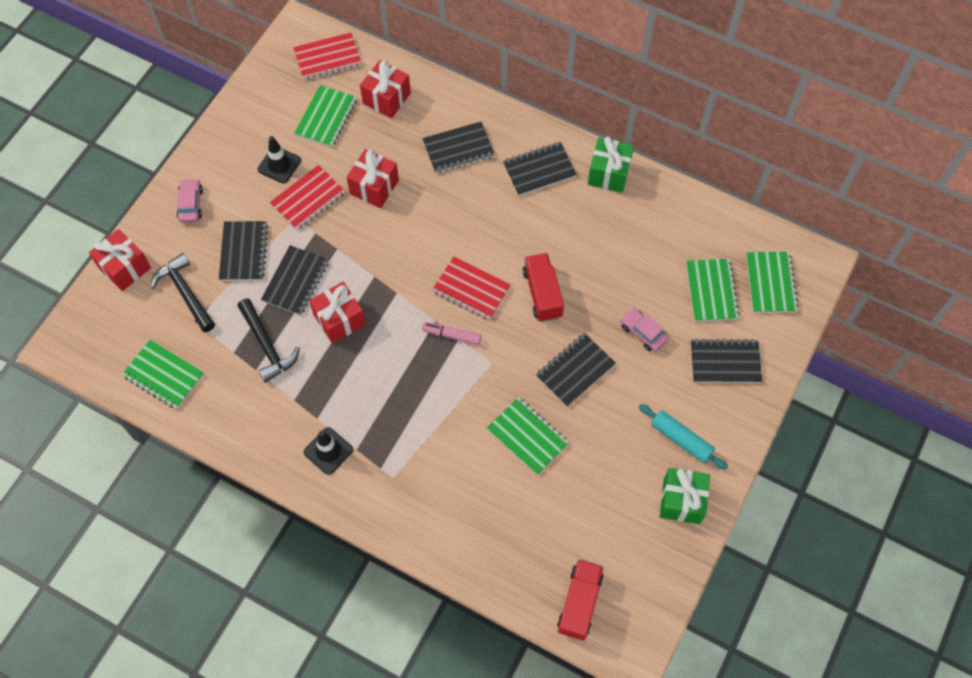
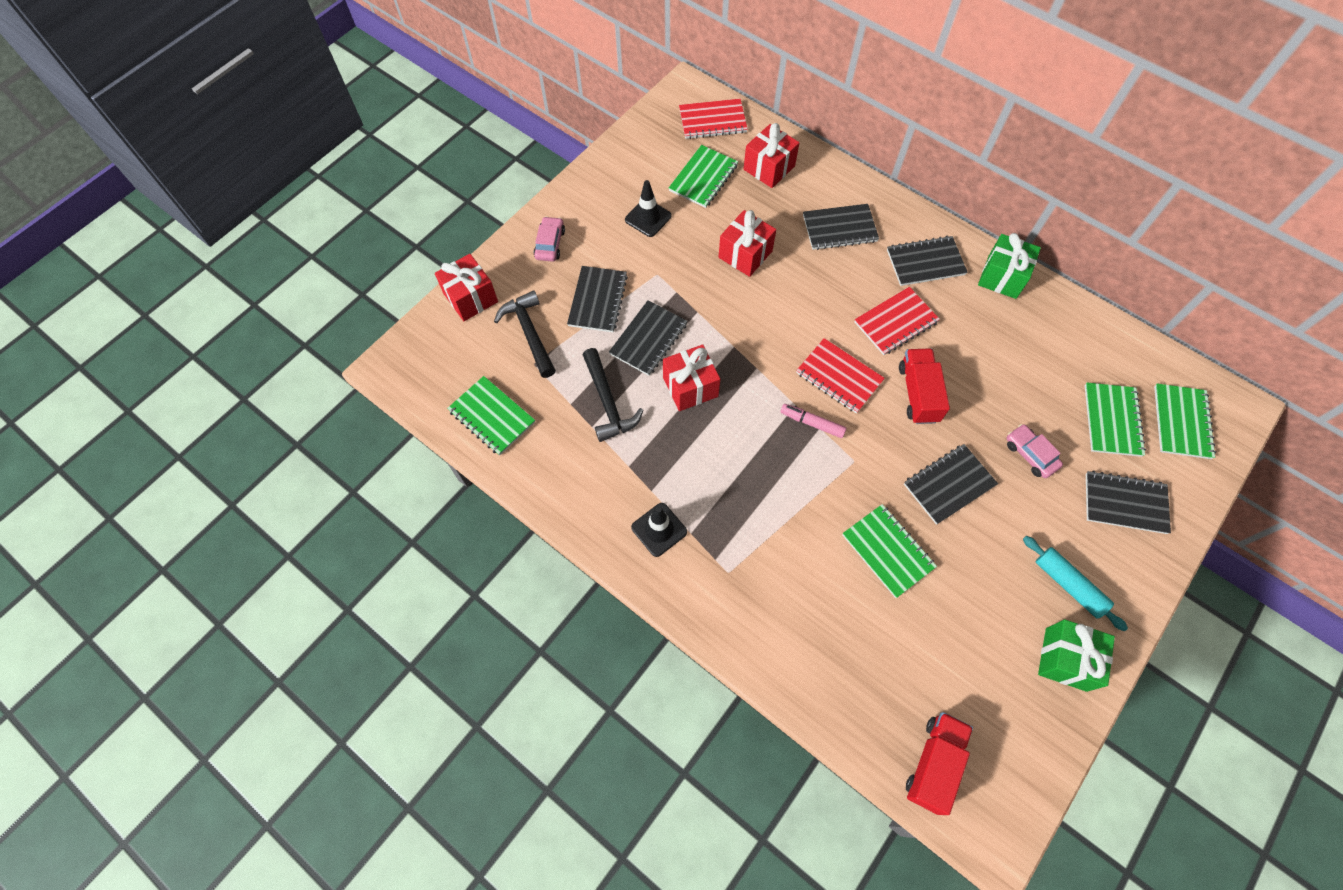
camera: 10 degrees right, 0 degrees up
(308, 199) = (673, 256): red notebook -> red notebook (895, 322)

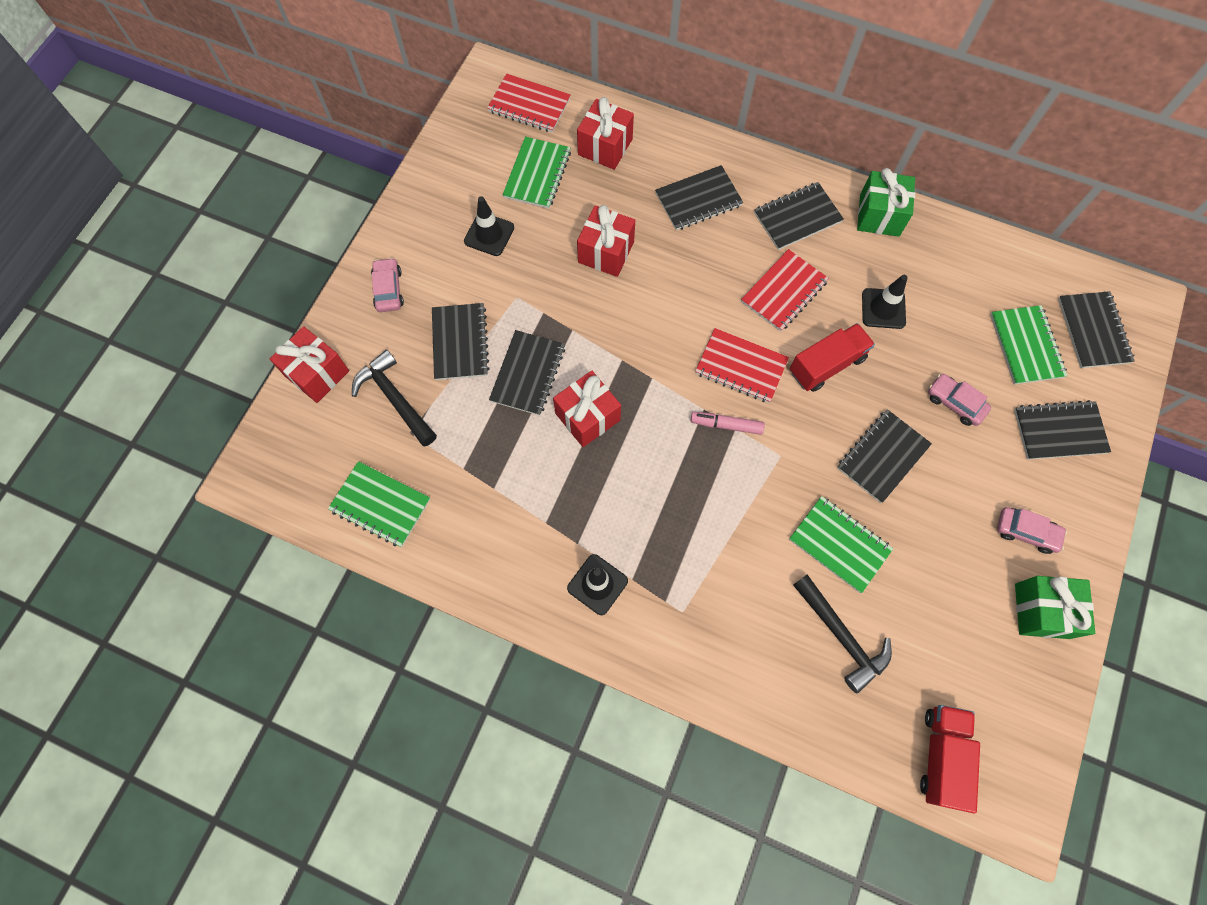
camera: 15 degrees left, 5 degrees up
(608, 402) = (504, 457): black hammer -> black hammer (842, 636)
(712, 121) = (529, 105): red notebook -> red notebook turned 45 degrees clockwise
(918, 393) = (826, 365): red truck -> red truck turned 75 degrees clockwise
(984, 357) = (883, 308): none -> black traffic cone
(1069, 585) = (1026, 532): turquoise rolling pin -> pink car
(1181, 422) = (1093, 331): green notebook -> black notebook

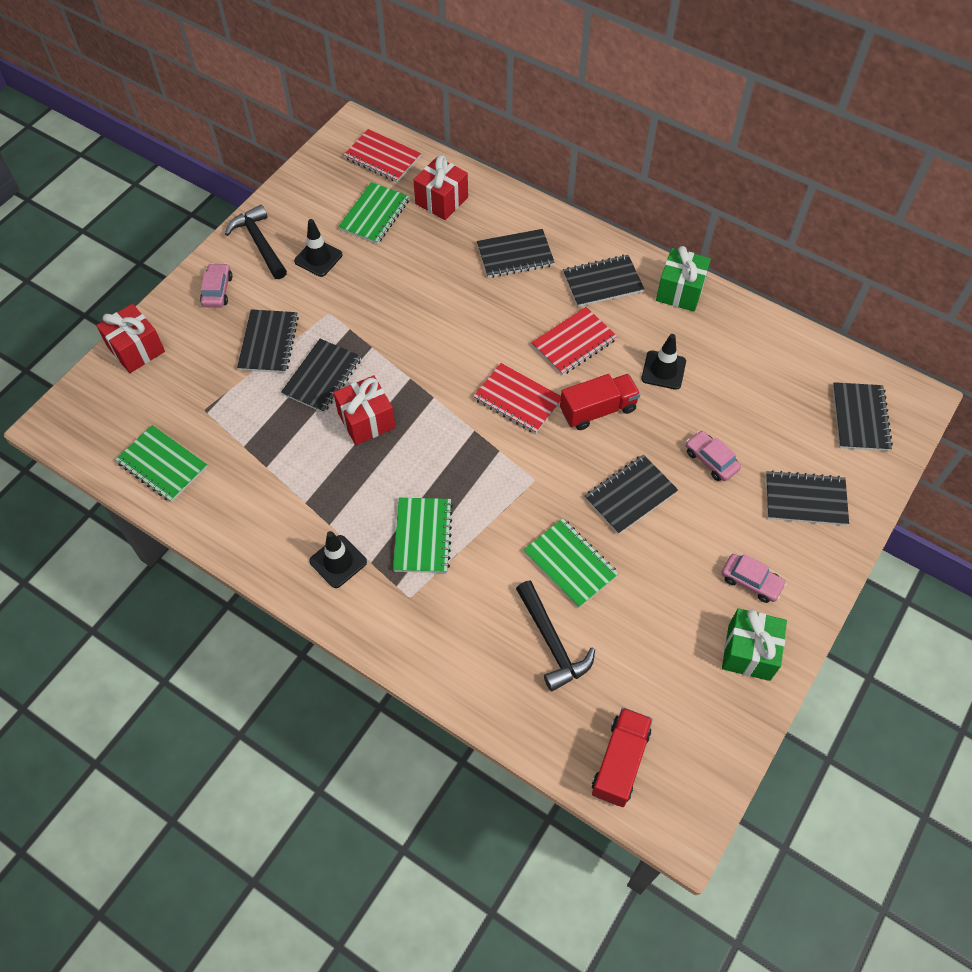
camera: 10 degrees right, 10 degrees down
(394, 398) = (198, 380): black hammer -> black hammer (259, 243)
(606, 252) = (419, 287): red gift -> none
(726, 425) = (491, 446): pink marker -> none
(1025, 346) = (791, 421): green notebook -> green notebook (422, 536)

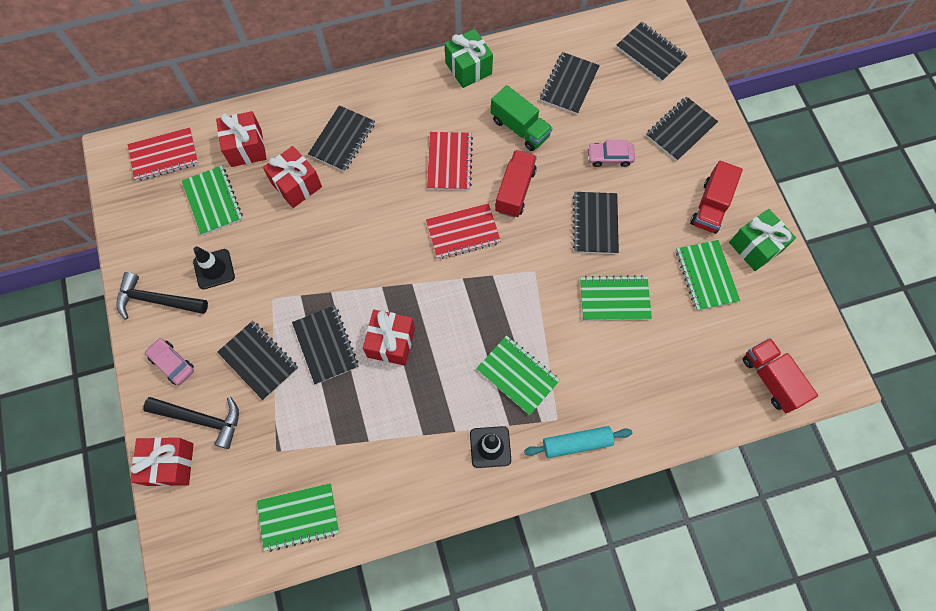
camera: 50 degrees left, 10 degrees up
(401, 629) = (576, 443): none -> turquoise rolling pin
(443, 255) = (296, 185): none -> red gift
(552, 643) = (661, 355): black hammer -> black hammer (201, 419)
(602, 283) = (418, 106): black notebook -> black notebook (569, 84)
(663, 370) = (520, 128): black traffic cone -> green truck
(672, 628) = (706, 276): none -> green notebook
(751, 581) = (710, 206): pink car -> red truck

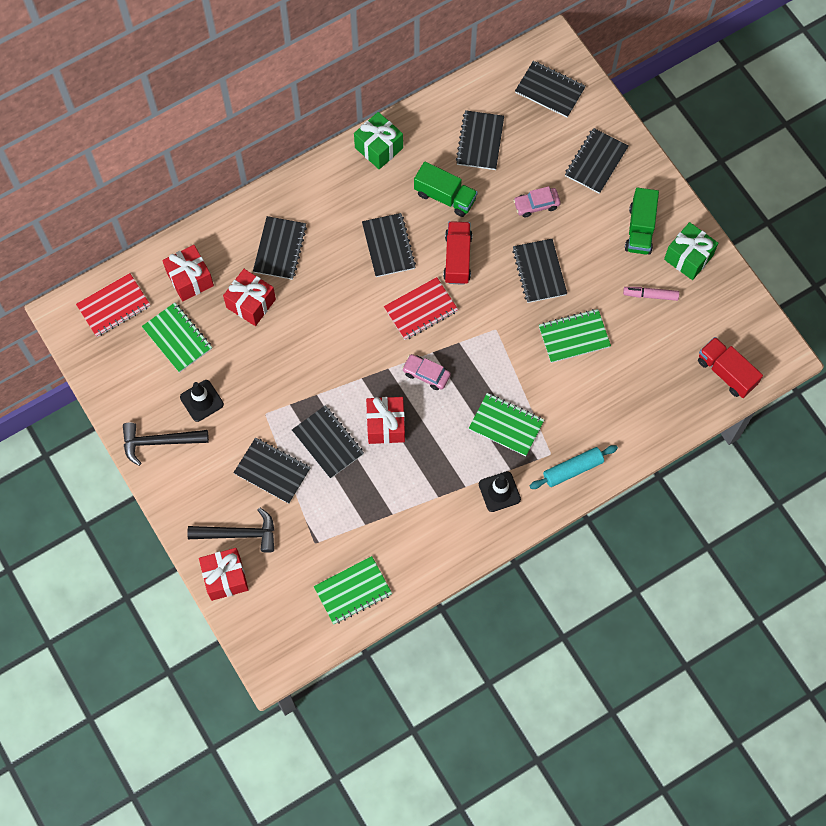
camera: 15 degrees left, 0 degrees up
(172, 363) = (195, 493): pink car -> pink car (426, 374)
(449, 162) = (388, 246): red notebook -> black notebook
(706, 276) = (650, 295): green notebook -> pink marker
(710, 206) = (640, 229): red truck -> green truck

